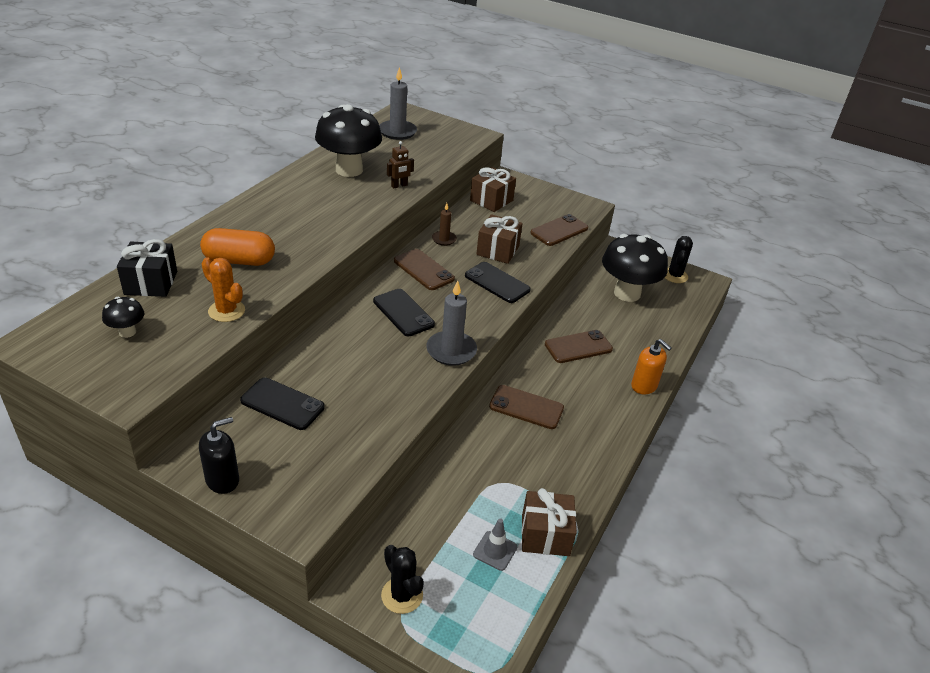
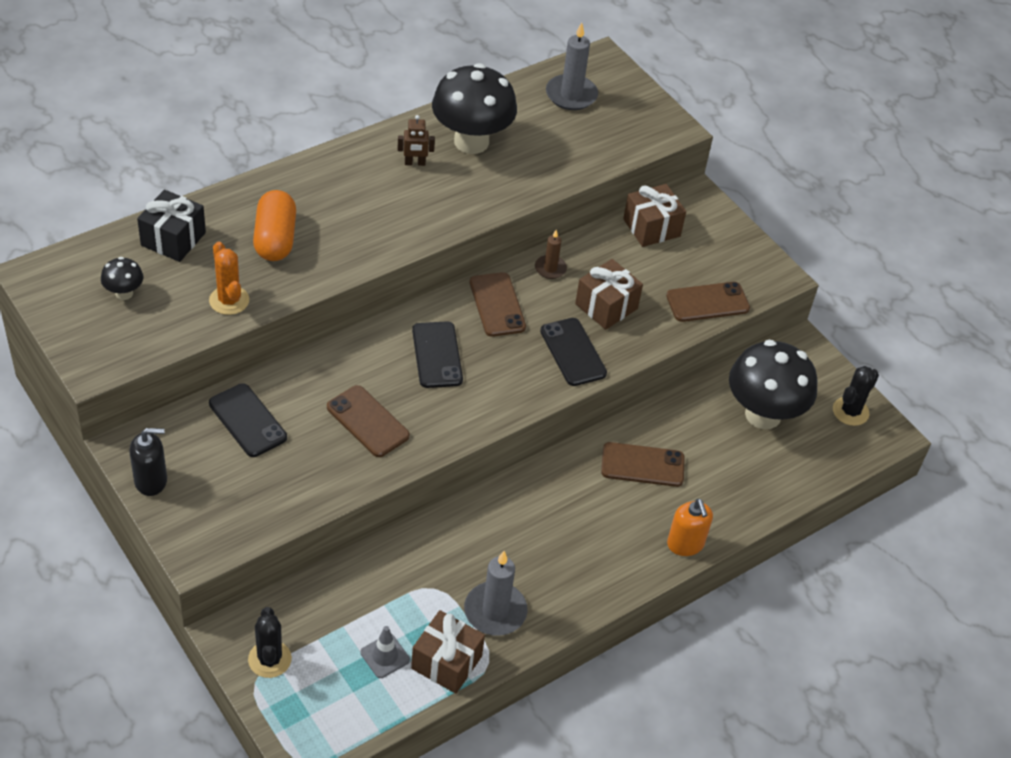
camera: 25 degrees right, 10 degrees up
(239, 261) = (275, 239): orange capsule -> orange capsule turned 60 degrees clockwise
(399, 186) = (517, 185): brown robot -> brown robot (415, 163)
(451, 350) = (459, 422): grey candle -> grey candle (495, 611)
(526, 407) = (525, 516): brown phone -> brown phone (368, 421)

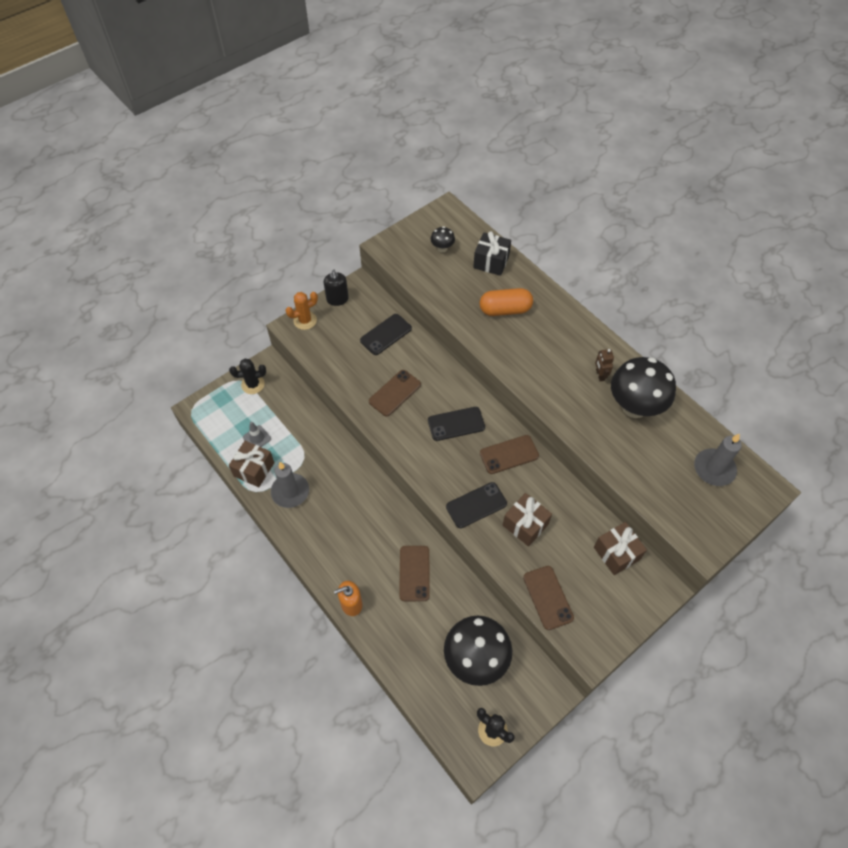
camera: 90 degrees right, 10 degrees up
(229, 300) = (448, 296): orange cactus -> orange cactus (305, 320)
(550, 268) = (552, 485): brown candle -> none

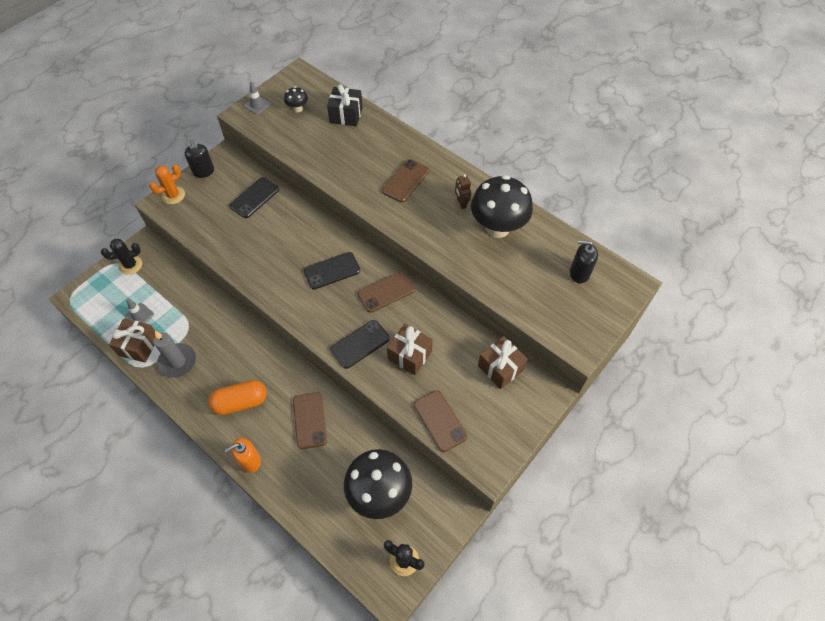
camera: 10 degrees left, 0 degrees up
(395, 393) = (269, 251): brown phone -> brown phone (406, 181)
(401, 238) = (257, 105): none -> grey traffic cone
(505, 310) = (364, 156): orange capsule -> orange capsule (240, 402)
(714, 469) = (579, 273): grey candle -> black soap dispenser

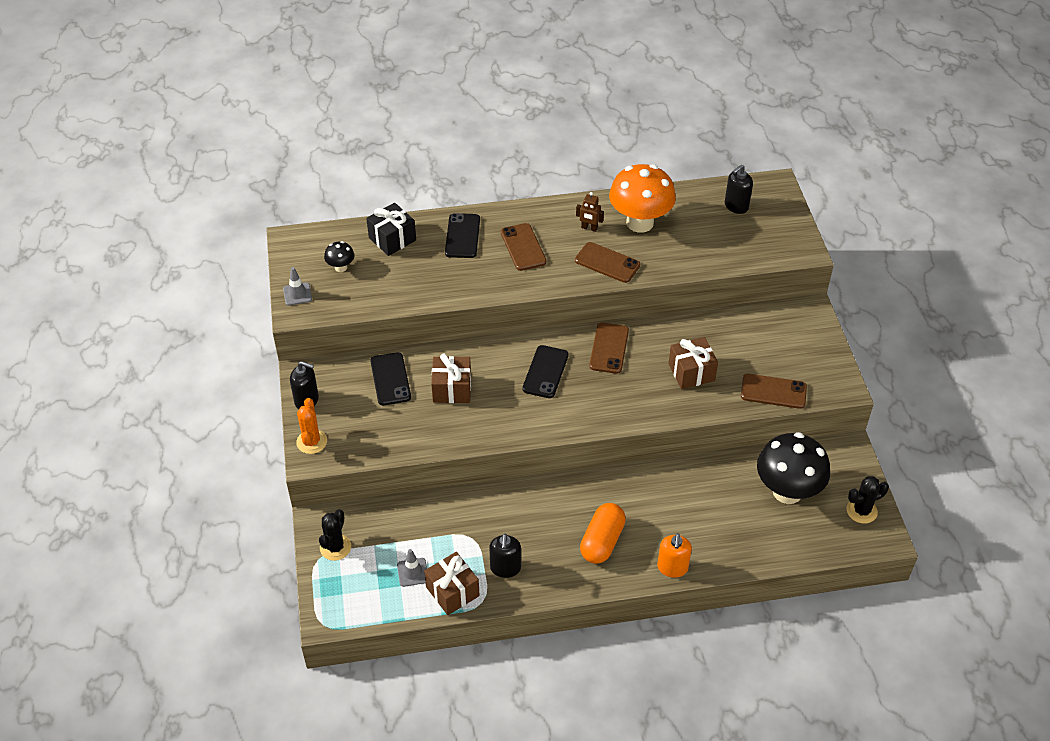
camera: 50 degrees left, 10 degrees down
(177, 362) = (505, 568): grey candle -> black soap dispenser
(309, 420) = (671, 499): brown phone -> brown phone (607, 263)
(360, 344) = (647, 399): black phone -> black phone (462, 236)
(497, 227) = (640, 223): black mushroom -> orange mushroom
(500, 368) = (760, 323): brown gift -> brown gift (452, 389)

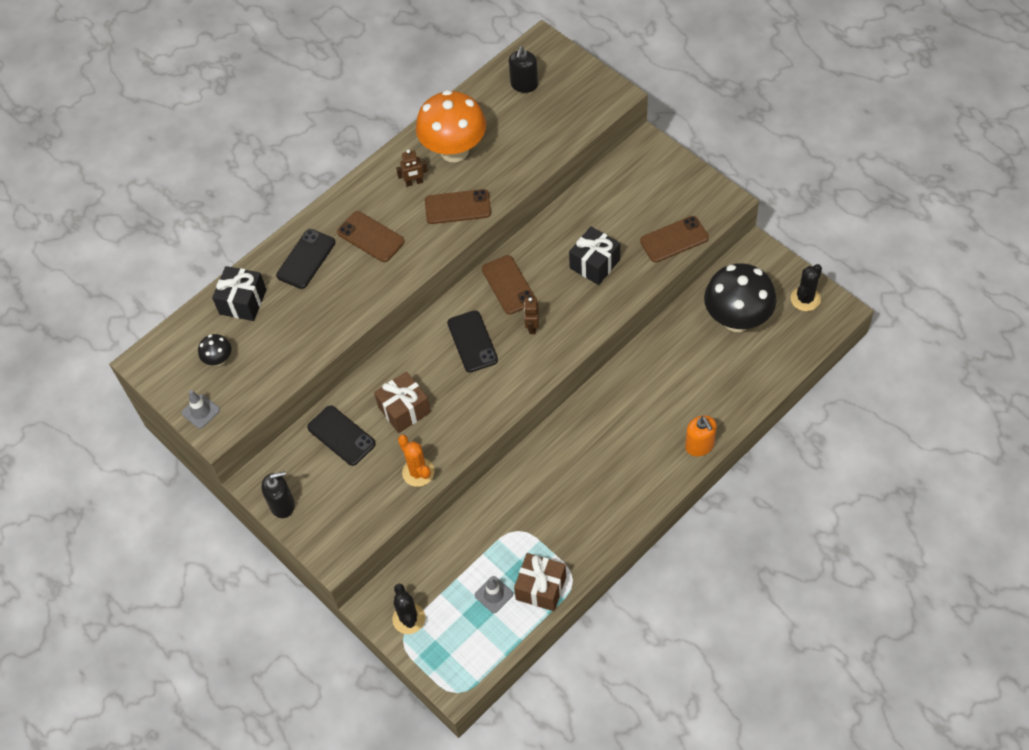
camera: 30 degrees left, 10 degrees up
(312, 442) = (321, 540): orange cactus -> orange cactus (418, 472)
(462, 236) = (306, 259): black phone -> black phone turned 60 degrees clockwise
(505, 568) = (567, 538): black soap dispenser -> none
(601, 388) = (532, 327): none -> brown robot
(602, 541) = (626, 461): orange capsule -> none
(691, 372) = (595, 264): brown gift -> black gift

